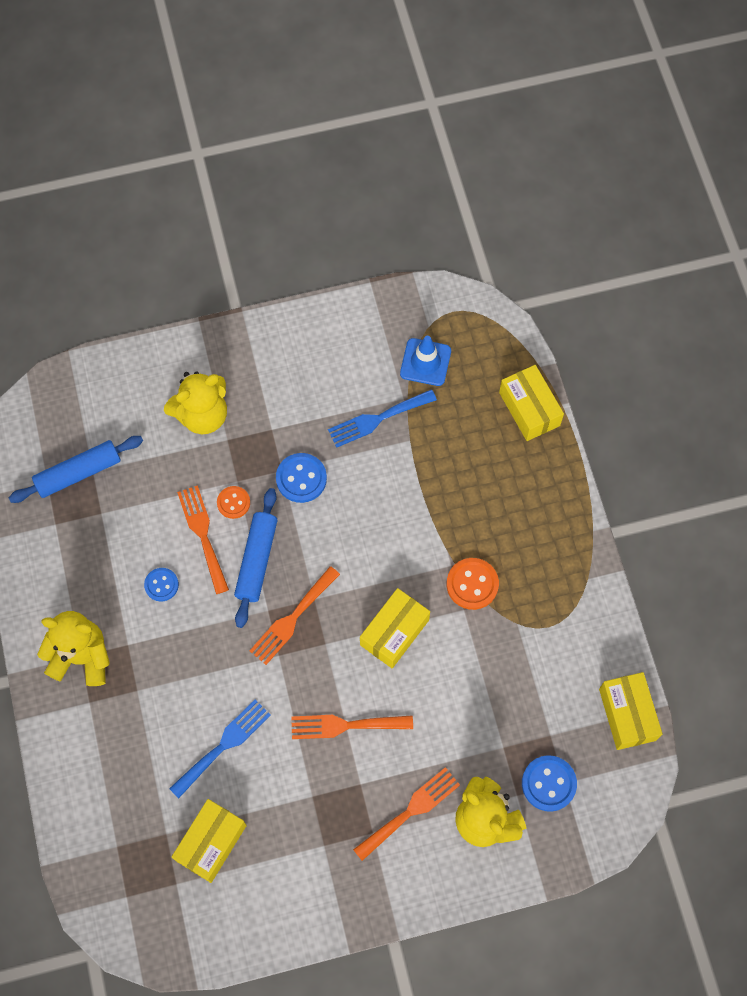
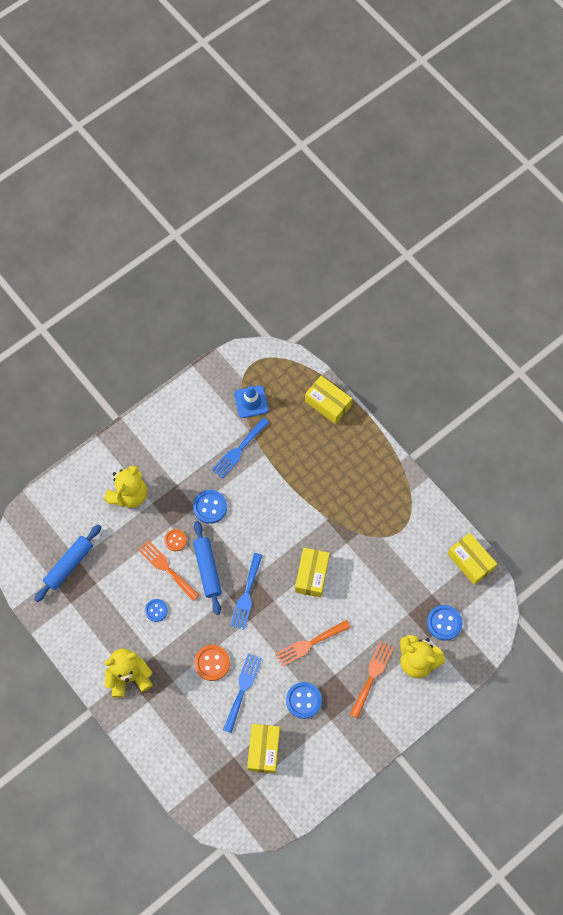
camera: 25 degrees left, 0 degrees up
(292, 619) = (246, 595): orange fork -> blue fork
(299, 800) = (303, 700): none -> blue button
(472, 584) = (344, 525): orange button -> orange button (212, 663)

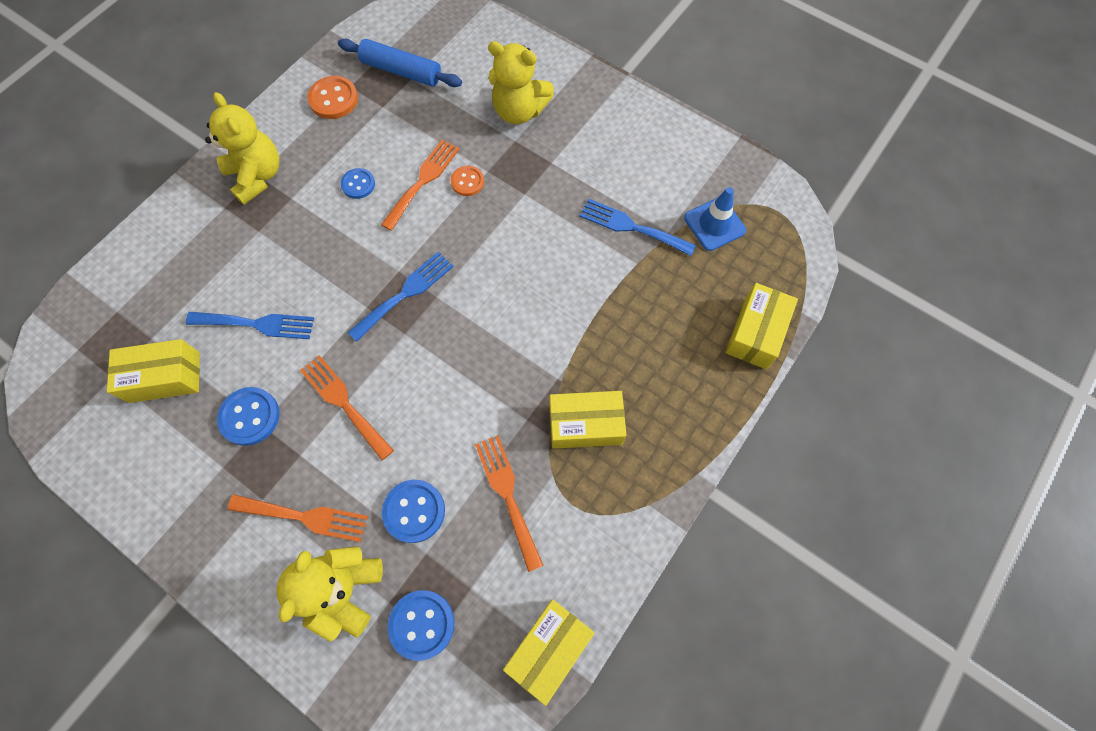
camera: 75 degrees right, 0 degrees up
(207, 569) = (433, 232): blue rolling pin -> none
(210, 507) = (530, 212): blue button -> blue button (414, 511)
(212, 663) = (292, 273): orange button -> orange button (333, 99)
(246, 595) = (405, 293): blue fork -> blue fork turned 135 degrees clockwise
(312, 575) = (458, 379): yellow box -> yellow box (585, 424)
(387, 563) = (507, 495): none -> orange fork

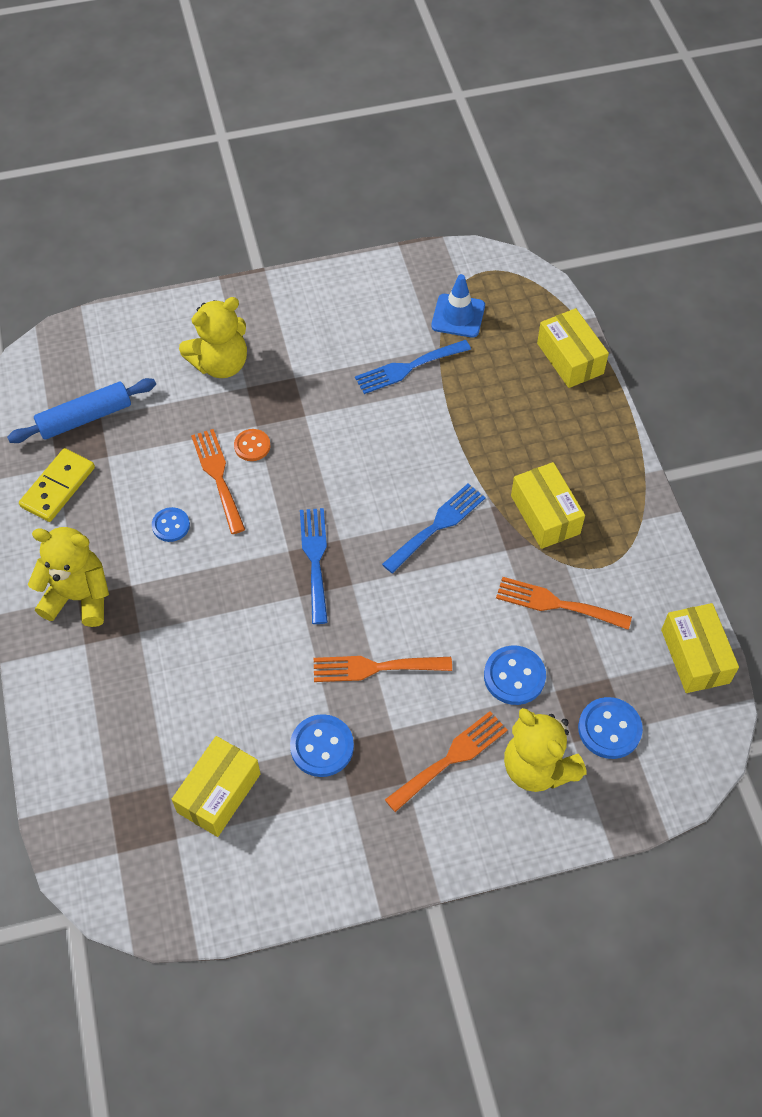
camera: 50 degrees left, 10 degrees down
(257, 324) = (236, 688): blue fork -> blue fork (437, 525)
(333, 99) = (58, 487): orange button -> yellow domino
(585, 424) = (545, 514): yellow box -> yellow box turned 60 degrees counterclockwise

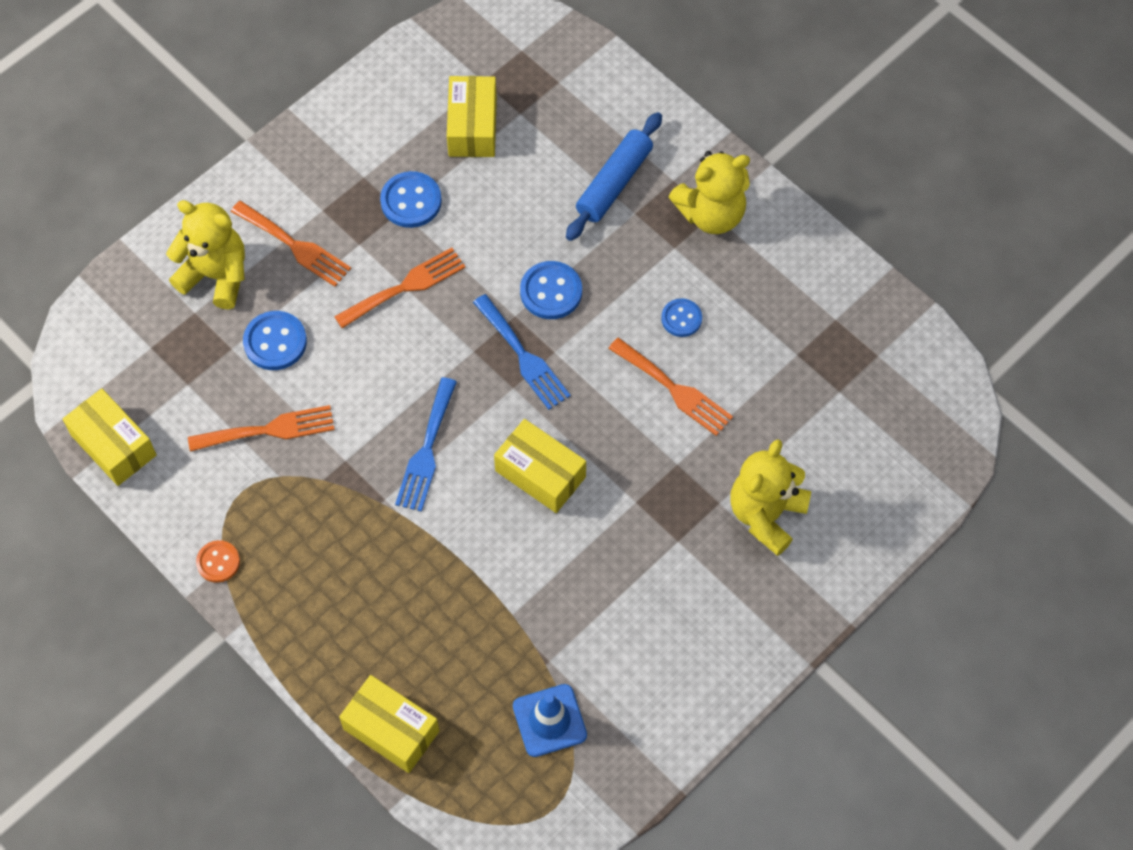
camera: 150 degrees right, 5 degrees up
(58, 487) = (816, 300): yellow domino -> none
(85, 418) = (852, 381): blue rolling pin -> blue rolling pin (614, 183)
(252, 446) = (664, 439): orange button -> orange button (218, 562)
(407, 368) = (564, 618): blue fork -> none
(451, 758) = (295, 246): orange fork -> orange fork turned 75 degrees counterclockwise
(545, 514) = (325, 518): yellow box -> yellow box (540, 474)
(609, 729) = (167, 338): blue button -> blue button (551, 291)

